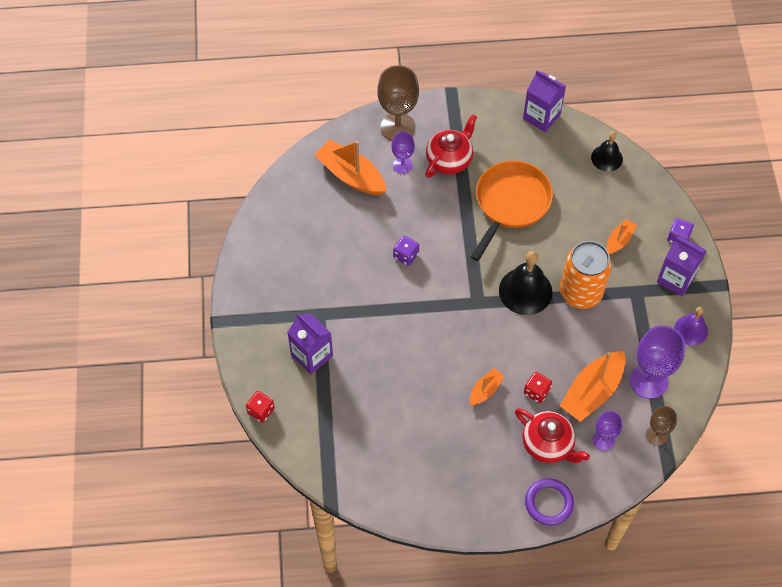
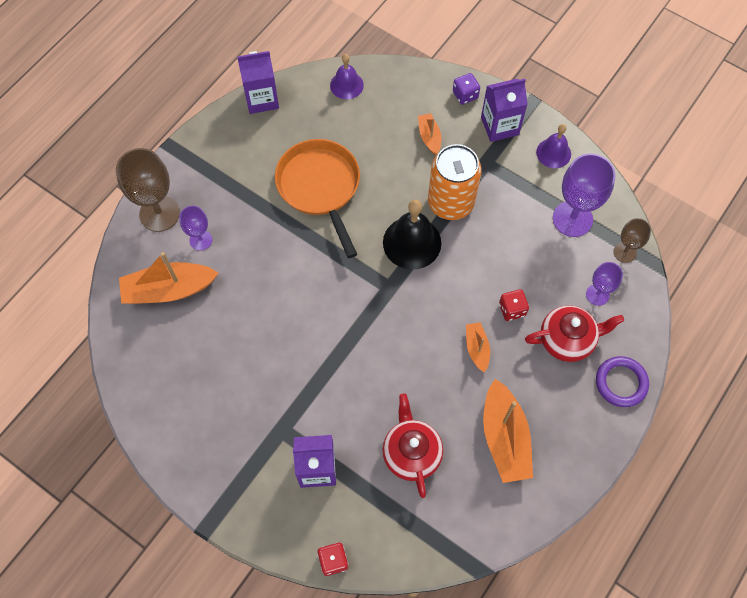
camera: 50 degrees left, 5 degrees up
(406, 255) = (291, 309): purple dice -> none
(449, 159) = (232, 199): red teapot -> red teapot (411, 453)
(592, 392) = (547, 267): orange boat -> orange boat (504, 438)
(606, 158) = (346, 85): black bell -> purple bell

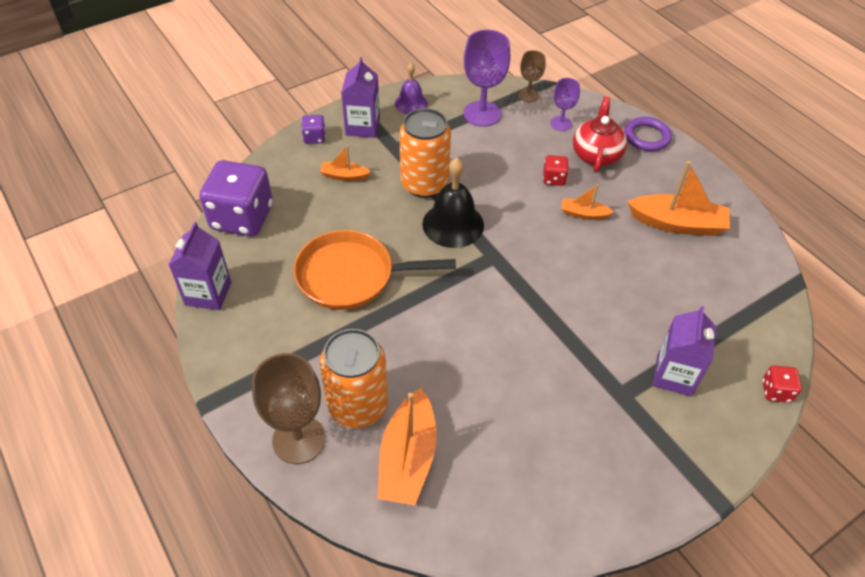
camera: 70 degrees left, 15 degrees down
(201, 240) = (358, 405): purple goblet -> orange can
(346, 85) = (242, 217): purple bell -> purple dice
(411, 453) = (675, 294): red teapot -> none

